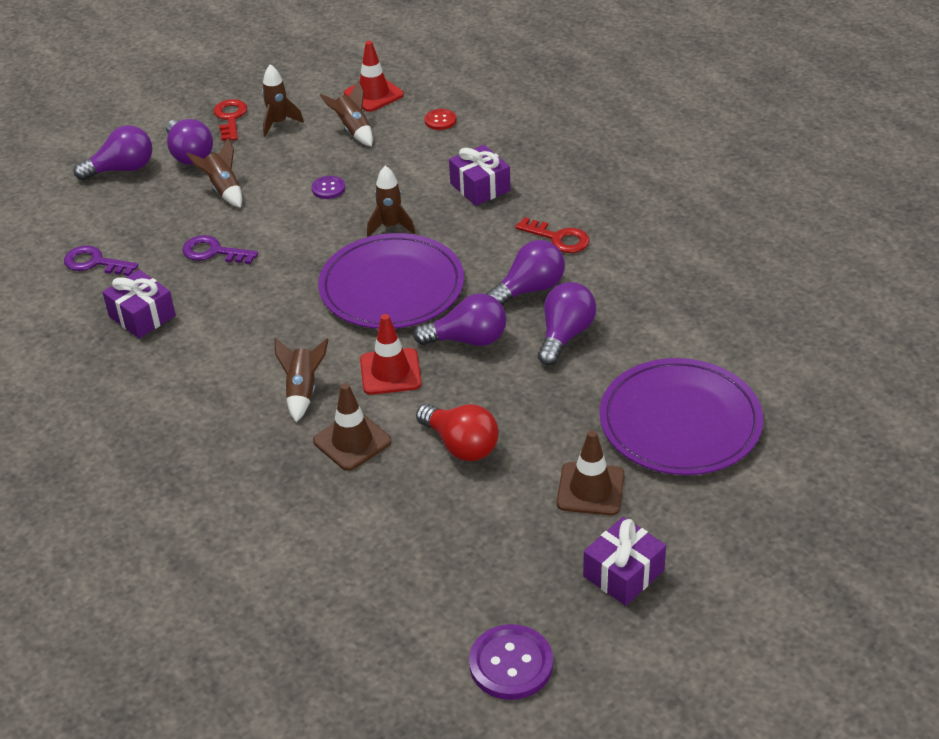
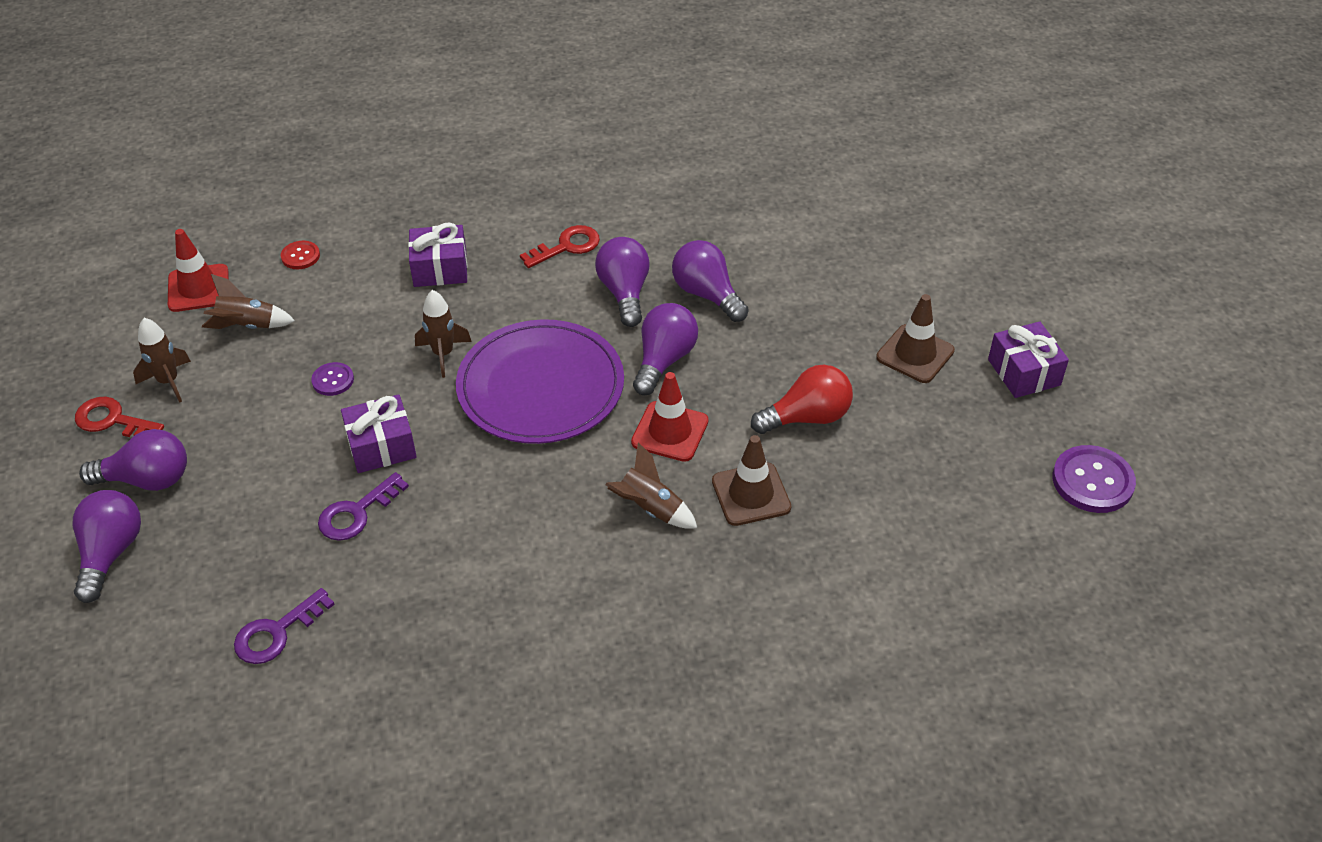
camera: 65 degrees left, 5 degrees up
(142, 316) = (418, 613): purple gift -> purple gift (381, 446)
(223, 189) = (247, 469): brown rocket -> none
(680, 421) = (866, 269): purple plate -> none

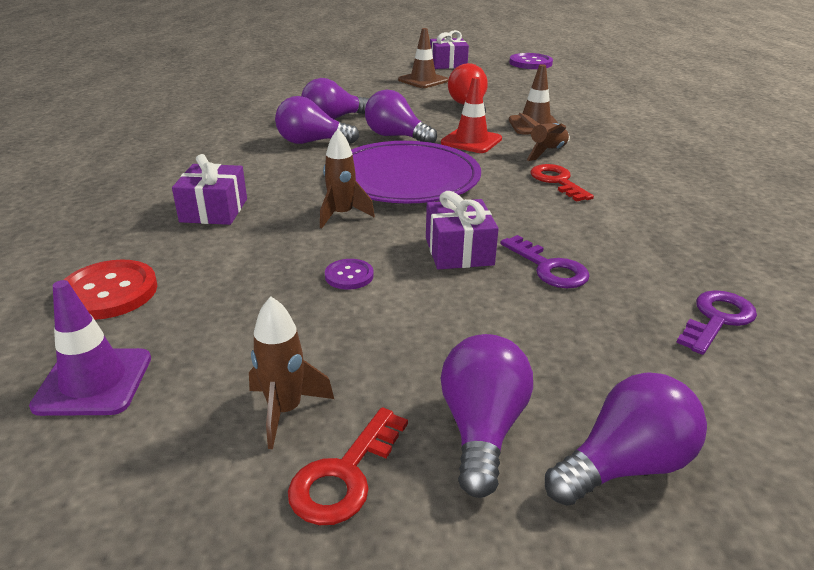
camera: 80 degrees left, 15 degrees down
(111, 553) = (624, 465): purple light bulb -> purple light bulb turned 135 degrees clockwise
(198, 288) = (94, 382): red traffic cone -> purple traffic cone
(247, 326) = (213, 336): brown rocket -> none
(276, 632) = (717, 319): purple key -> purple key turned 105 degrees counterclockwise
(300, 256) = (109, 292): red button -> red button, size x1.81
(567, 246) = (235, 157): red key -> red key (557, 181)

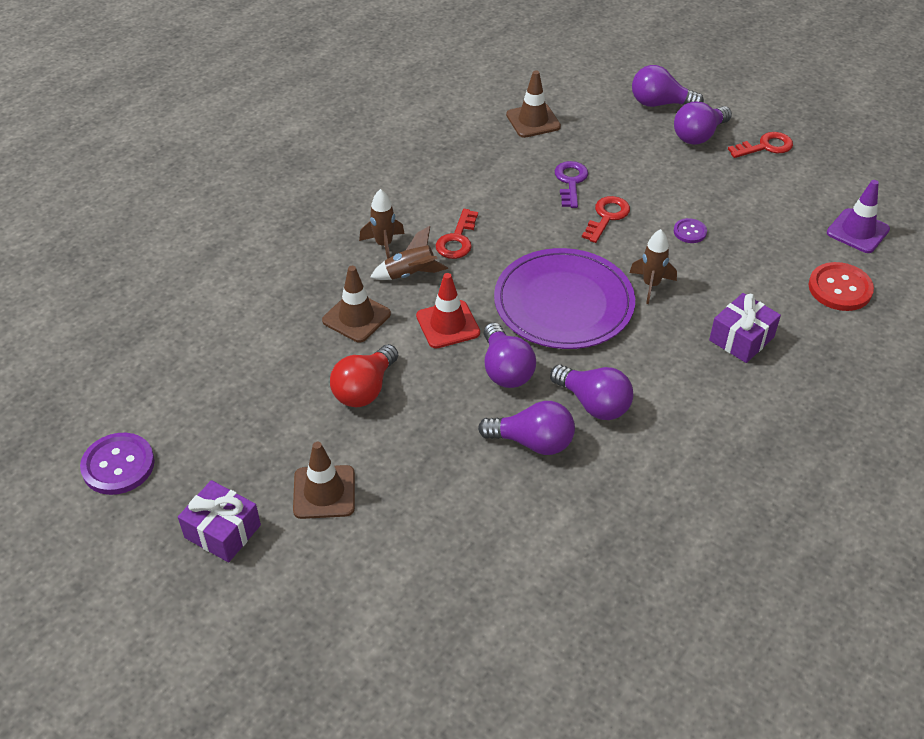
camera: 140 degrees left, 15 degrees up
(285, 410) = (774, 178): brown rocket -> brown rocket (384, 245)
(459, 251) = (607, 217): purple gift -> red key
(717, 319) = (533, 121): purple key -> brown traffic cone

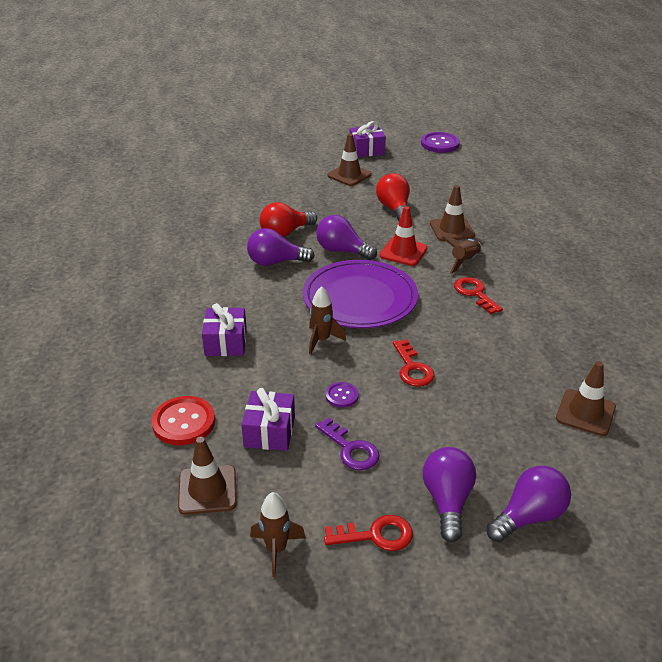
camera: 135 degrees right, 10 degrees down
(384, 245) = (506, 266): brown rocket -> brown rocket (276, 549)
(533, 442) = (285, 233): purple light bulb -> red light bulb
(571, 182) = (475, 378): purple key -> purple key (350, 449)
(765, 147) = (376, 535): red key -> red key turned 120 degrees counterclockwise
(775, 241) = (269, 431): none -> purple gift
(857, 231) = (207, 490): purple traffic cone -> brown traffic cone

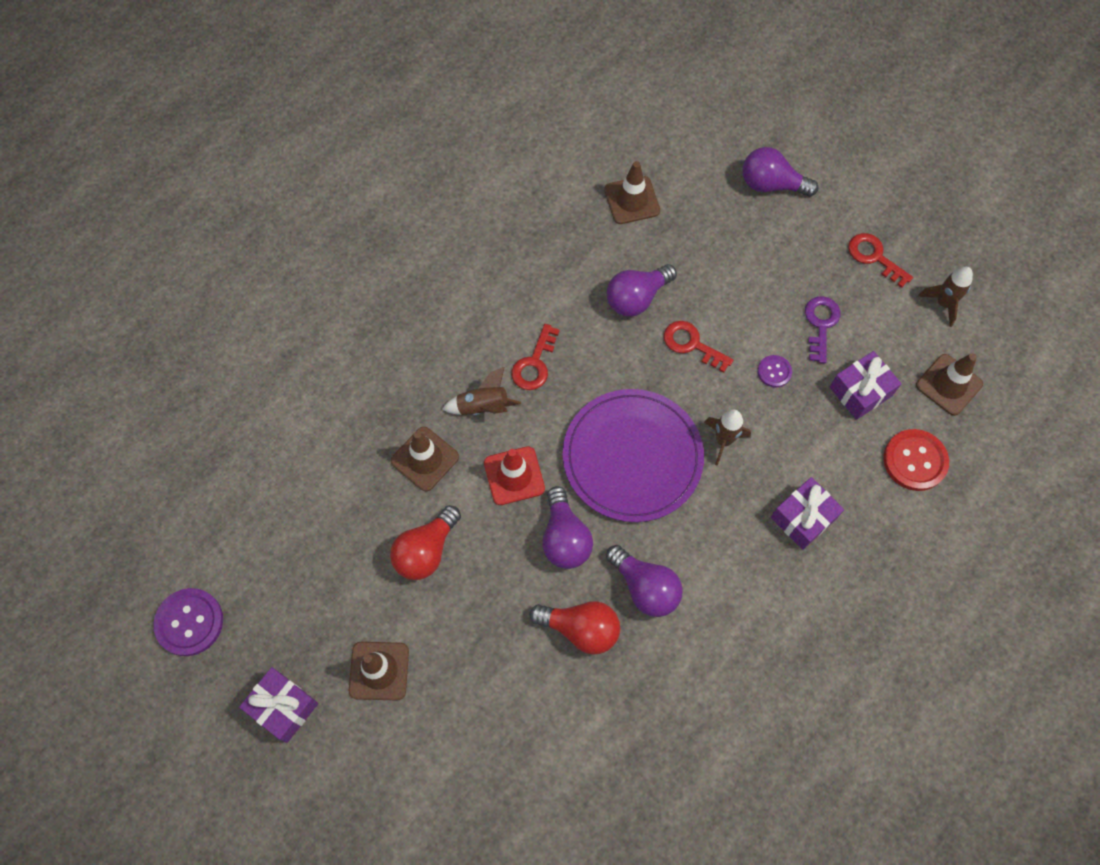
camera: 130 degrees left, 30 degrees up
(412, 368) = (692, 344): red key -> red key turned 90 degrees counterclockwise
(447, 501) = (805, 235): purple light bulb -> purple light bulb (637, 298)

